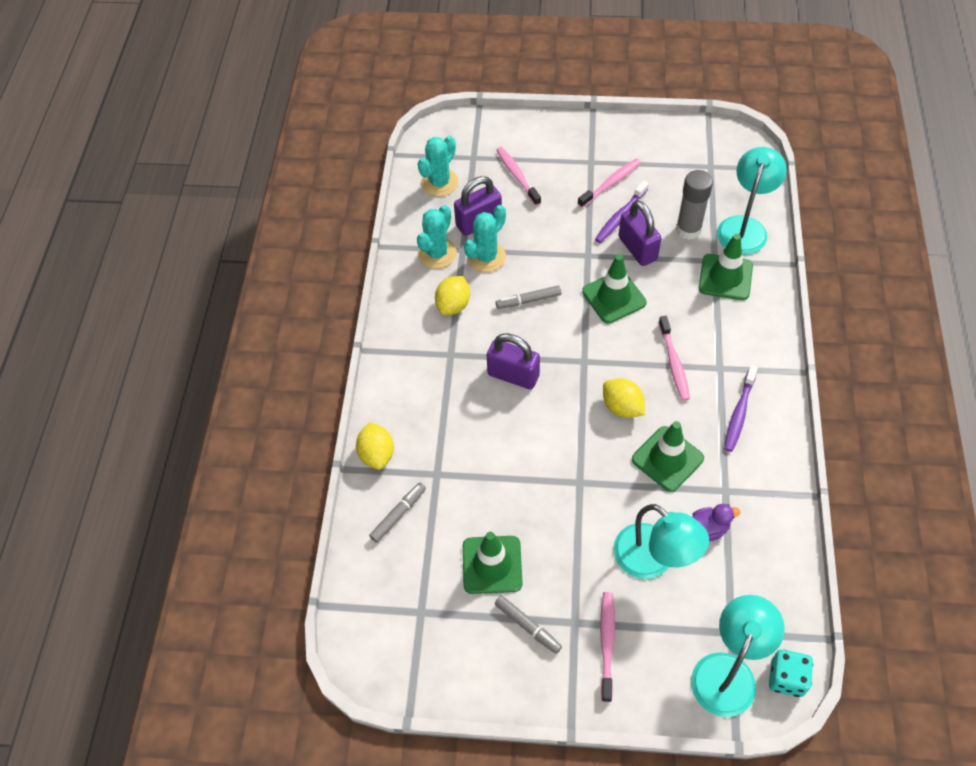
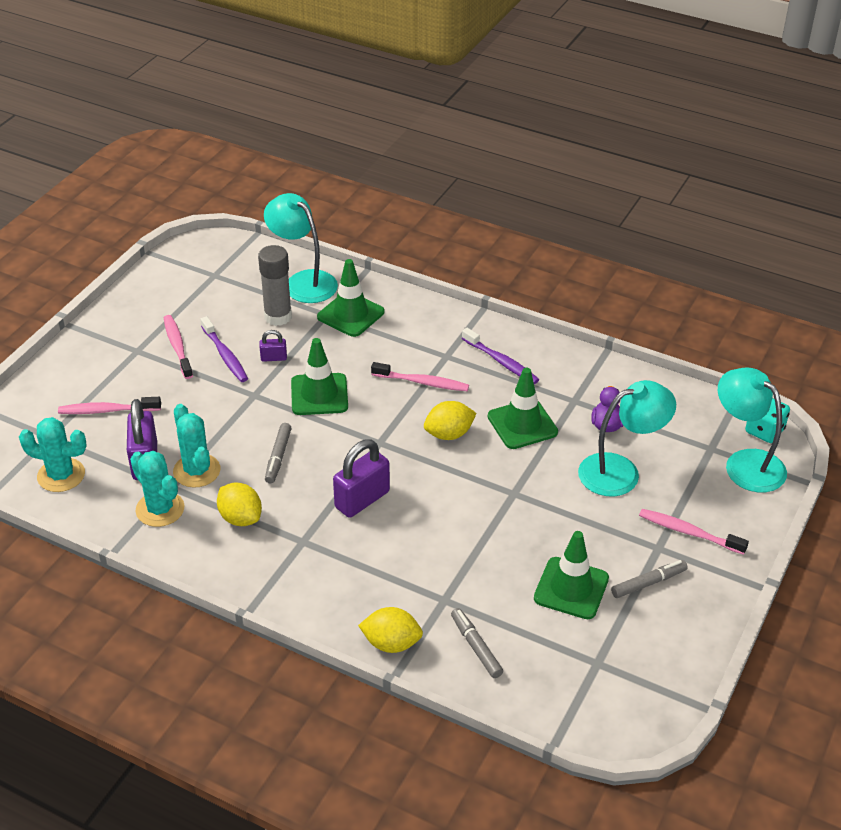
camera: 70 degrees left, 15 degrees down
(439, 182) = (61, 475): turquoise cactus -> turquoise cactus turned 45 degrees counterclockwise
(637, 248) = (273, 358): purple padlock -> purple padlock, size x0.51

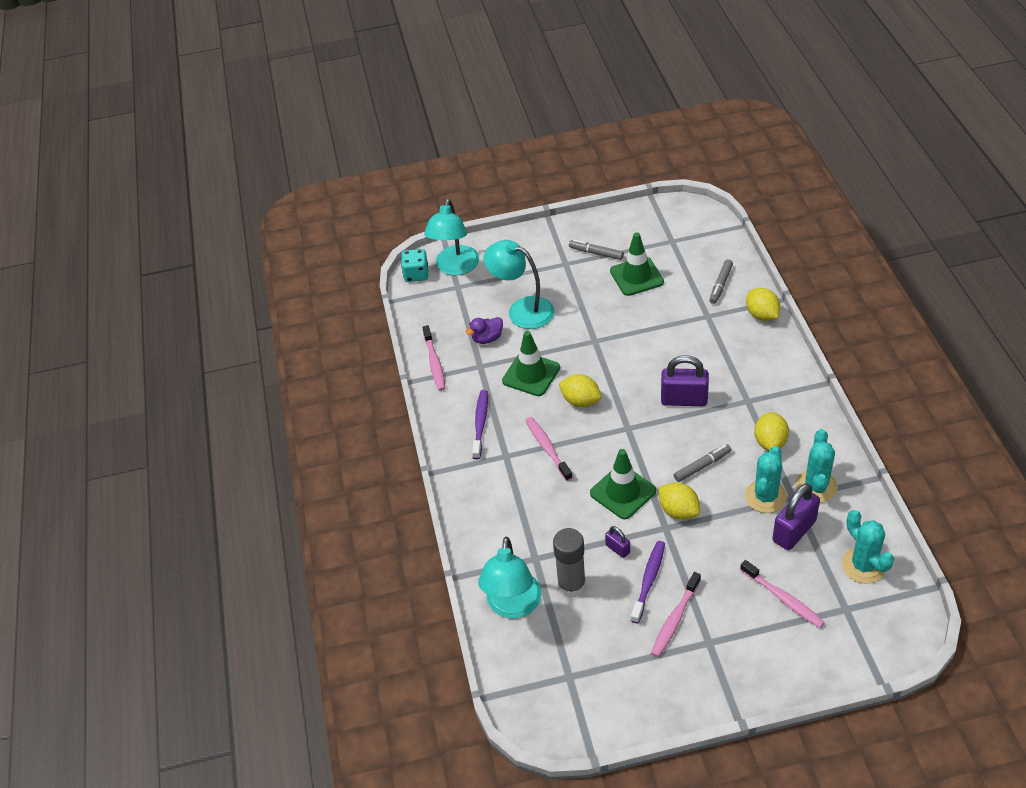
camera: 125 degrees left, 5 degrees up
(257, 412) = (678, 511): none -> yellow lemon
(350, 314) = (520, 543): green traffic cone -> none
(689, 532) = (539, 259): pink toothbrush -> pink toothbrush (434, 362)

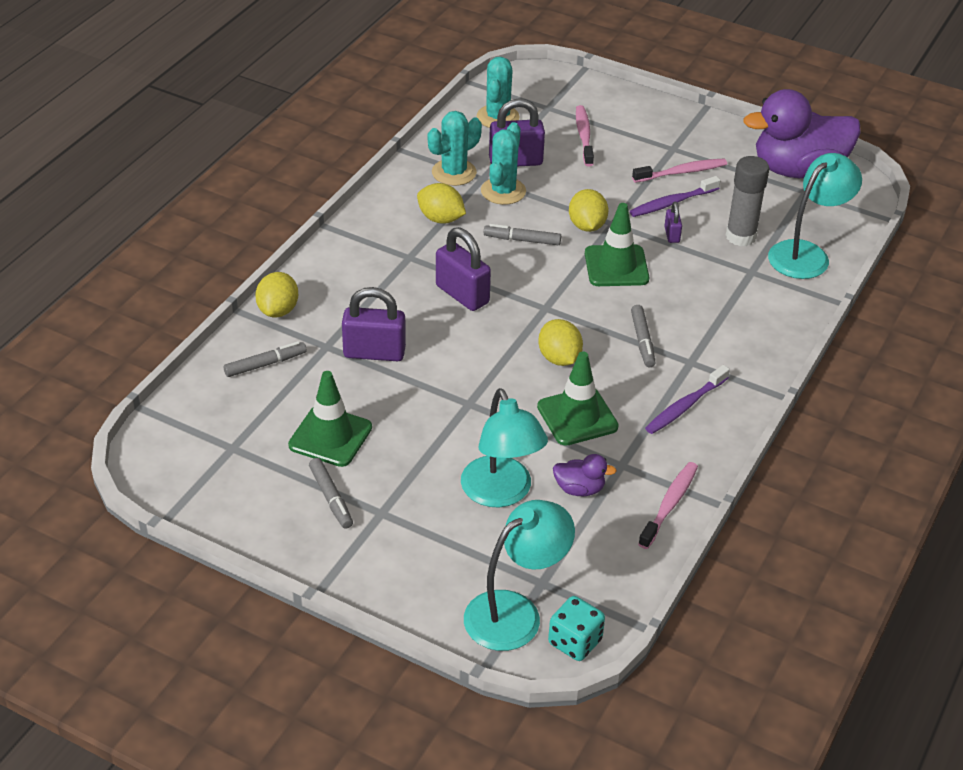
camera: 145 degrees left, 5 degrees down
(547, 448) = (642, 341): pink toothbrush -> grey marker
(596, 699) = (798, 170): none -> purple duck
(679, 330) = (374, 353): none -> purple padlock
(765, 496) = (503, 191): turquoise cactus -> turquoise cactus turned 45 degrees counterclockwise
(770, 442) = (441, 219): yellow lemon -> yellow lemon turned 75 degrees clockwise

